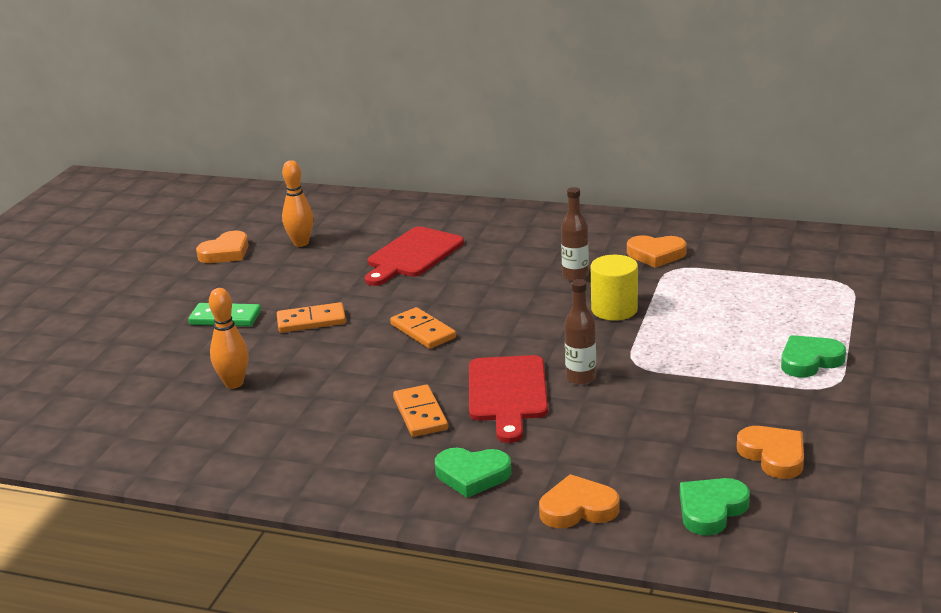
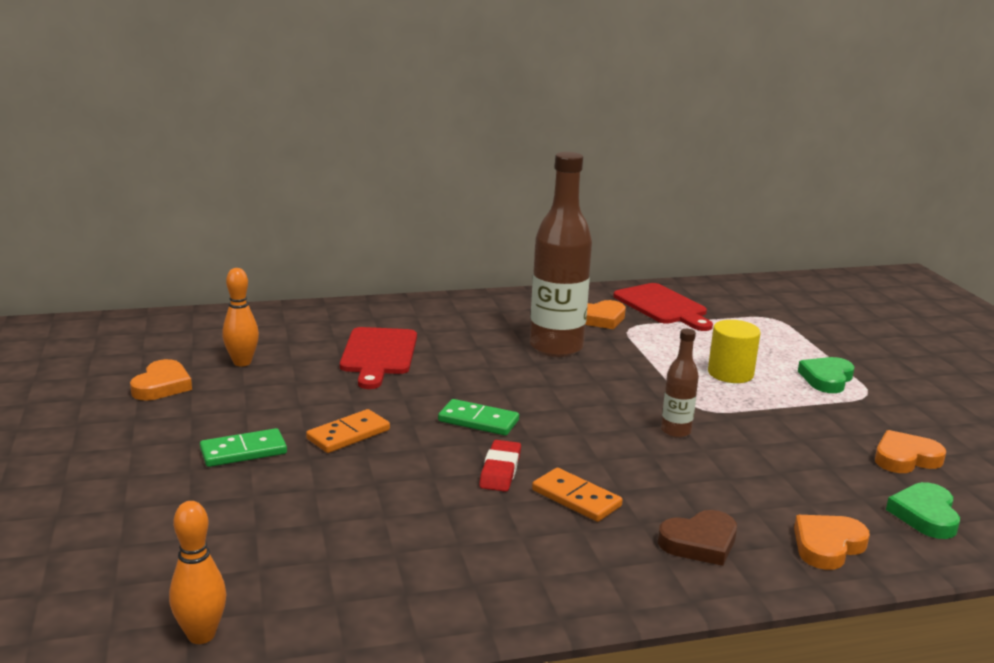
camera: 35 degrees left, 5 degrees down
(234, 383) = (338, 517): orange bowling pin -> orange bowling pin (201, 635)
(389, 377) = (500, 470): none -> red eraser
(423, 331) = (478, 421): orange domino -> green domino
(472, 475) = (699, 543): green heart -> brown heart
(507, 393) = (630, 459): red cutting board -> red cutting board (662, 306)
(575, 276) = (556, 347): brown bottle -> brown bottle, size x2.09
(614, 309) = (626, 368): yellow cylinder -> yellow cylinder (730, 373)
(773, 455) = (905, 458): orange heart -> orange heart turned 45 degrees counterclockwise

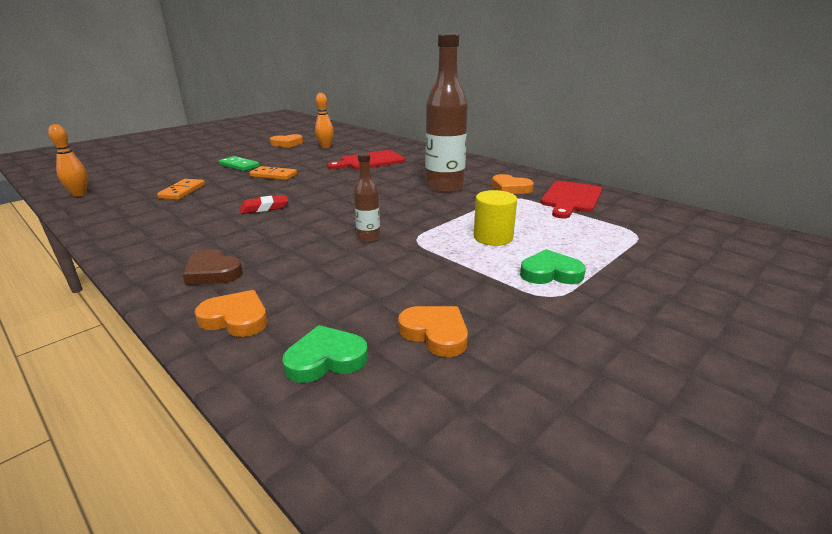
camera: 60 degrees right, 5 degrees up
(478, 421) = (319, 192): green domino -> none
(576, 498) = (246, 230): orange domino -> orange domino (182, 191)

